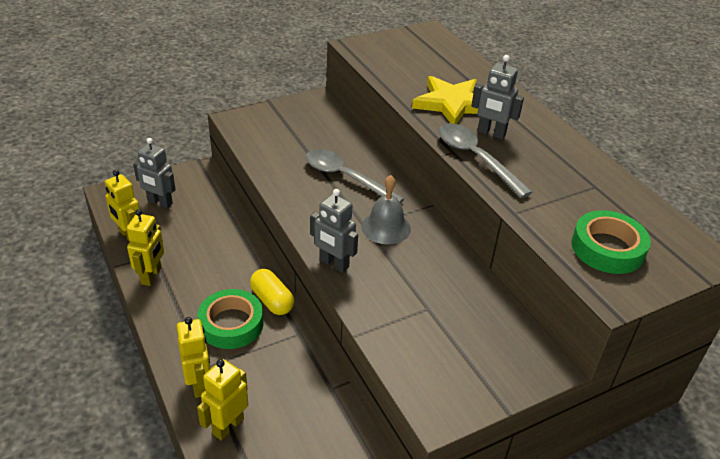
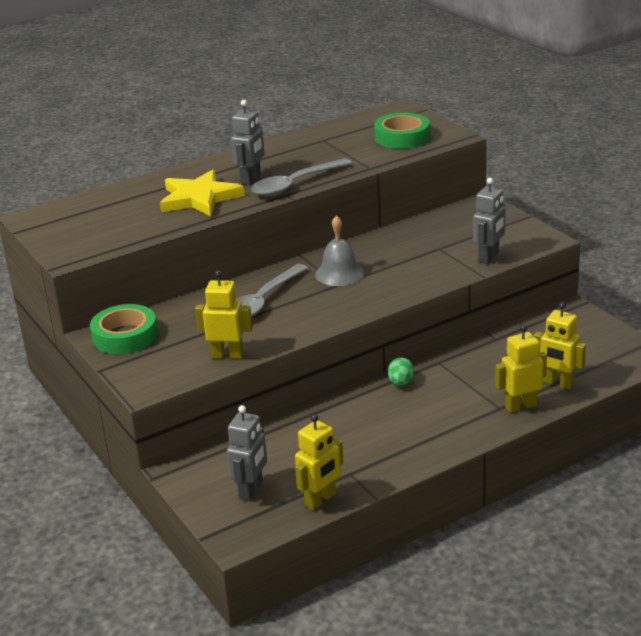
camera: 90 degrees left, 10 degrees down
(151, 276) = (386, 466): yellow robot -> yellow robot (227, 355)
(231, 324) = (440, 401): green tape -> green tape (125, 336)
(272, 301) = (400, 382): yellow capsule -> green egg
(333, 264) = (400, 294): grey robot -> grey robot (489, 257)

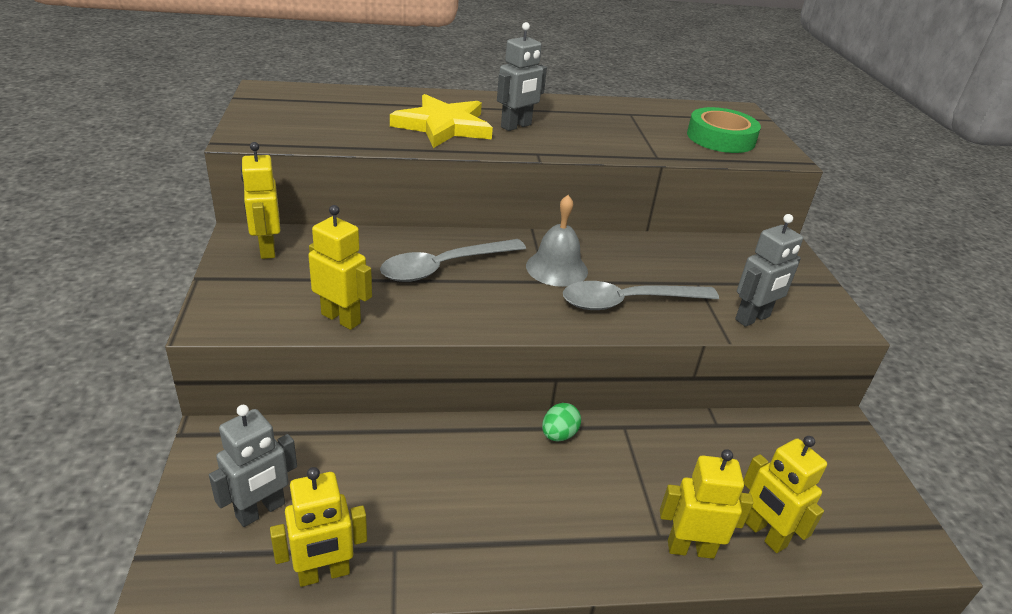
camera: 20 degrees right, 5 degrees up
(125, 336) = (267, 249): green tape -> yellow robot
(295, 184) = (557, 146): grey spoon -> grey spoon (628, 302)

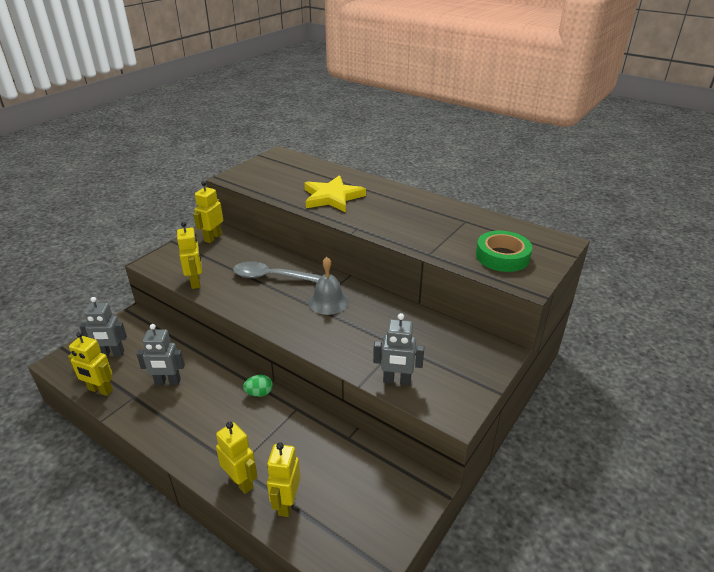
camera: 45 degrees right, 0 degrees up
(516, 126) = (374, 208): grey robot -> grey robot (168, 382)
(628, 302) = (337, 336): grey spoon -> none

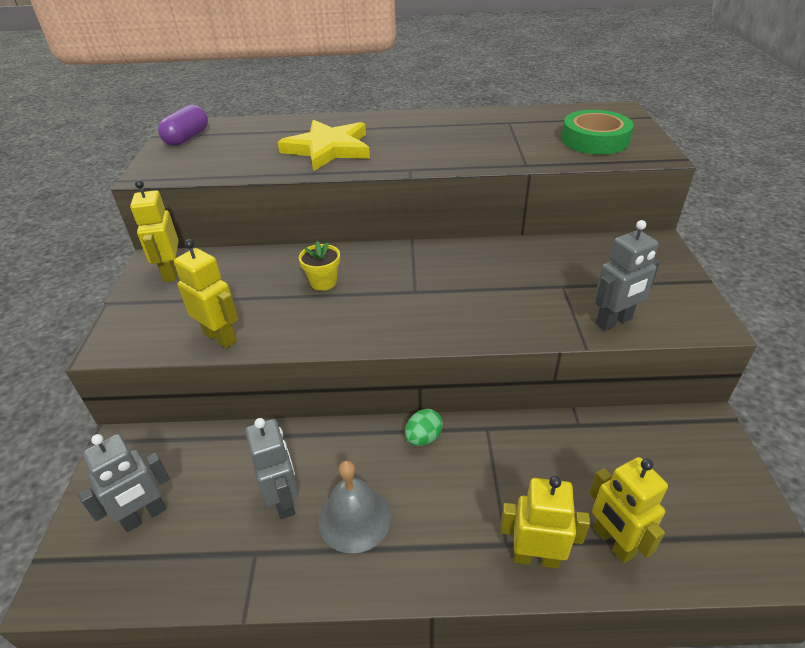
camera: 35 degrees left, 5 degrees up
(100, 390) = (188, 579): yellow robot -> none
(168, 382) = (284, 500): grey robot -> grey robot turned 75 degrees counterclockwise
(272, 162) = (187, 138): none -> purple capsule
(273, 277) = (323, 282): grey spoon -> yellow flower pot
(328, 301) = (428, 278): grey bell -> grey bell (354, 518)

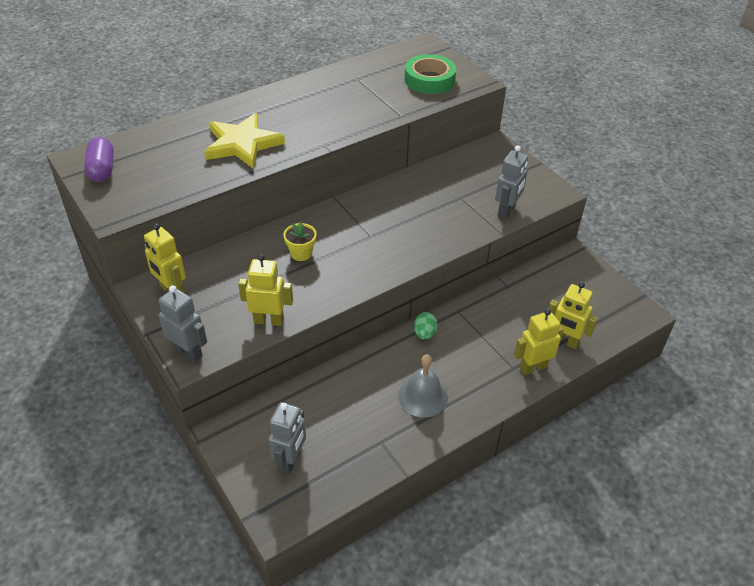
camera: 35 degrees left, 5 degrees up
(284, 500) = (371, 408): grey robot -> grey robot (188, 352)

